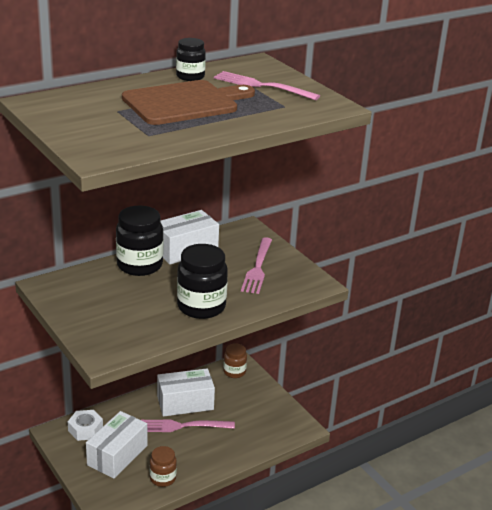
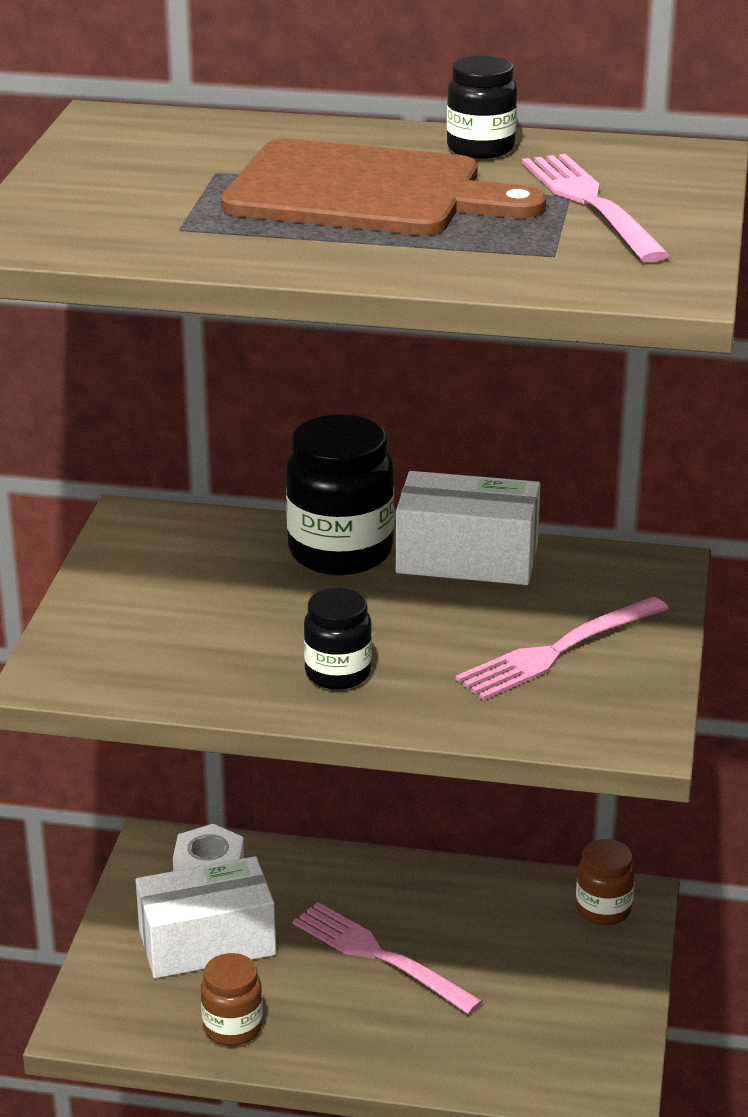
camera: 45 degrees right, 0 degrees up
(185, 403) = (435, 917): white box -> none
(201, 307) = (338, 673): black jar -> black jar, size x0.58

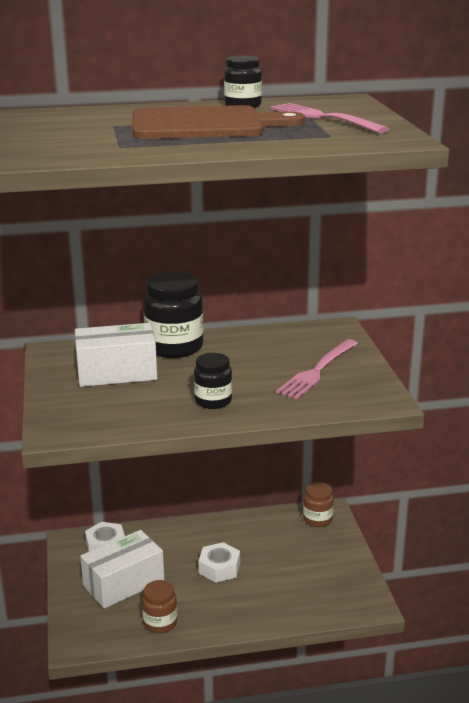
camera: 20 degrees left, 5 degrees down
(380, 956) = (219, 568): pink fork -> white nut
(467, 559) = (242, 339): white box -> white box (117, 373)

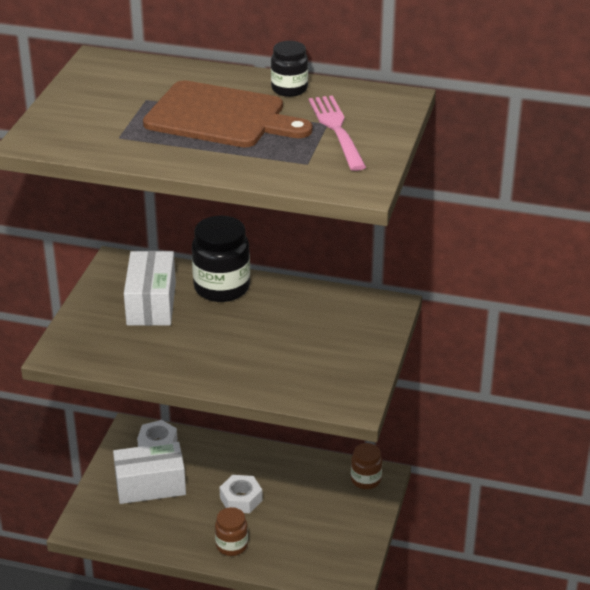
camera: 25 degrees right, 10 degrees up
(117, 373) = (151, 303): white box -> white box turned 75 degrees clockwise
(160, 623) = (157, 533): brown jar -> brown jar (231, 545)
(213, 401) = (206, 360): black jar -> none
(317, 371) = (325, 353): pink fork -> none

